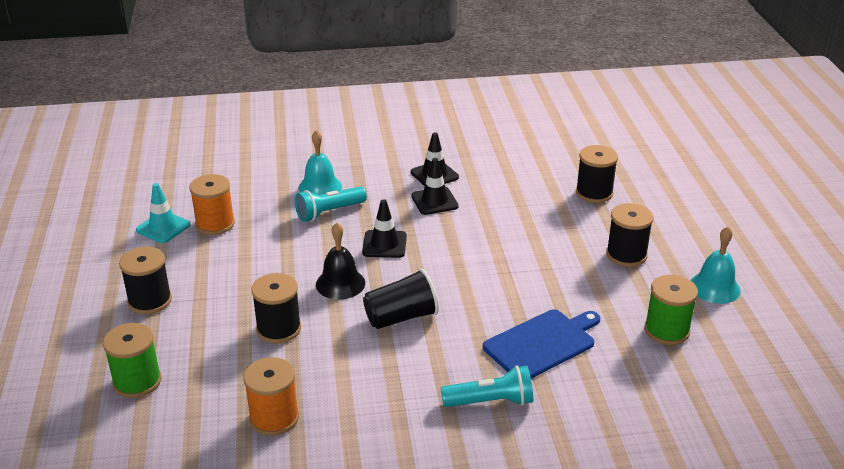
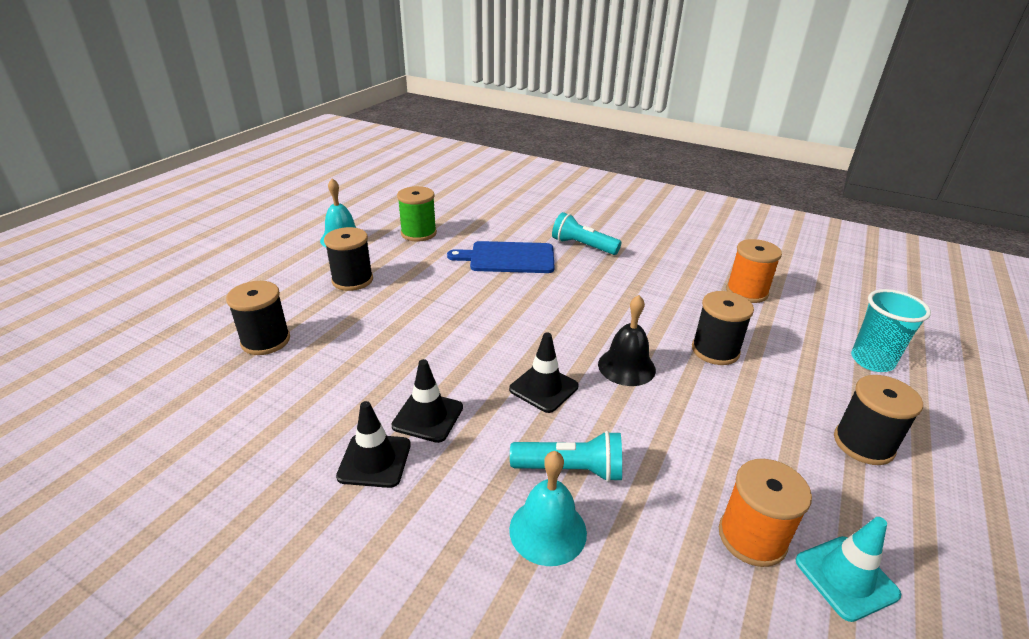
camera: 145 degrees left, 0 degrees up
(137, 381) = (872, 361): green spool -> turquoise cup
(401, 317) = (594, 314): black cup -> none

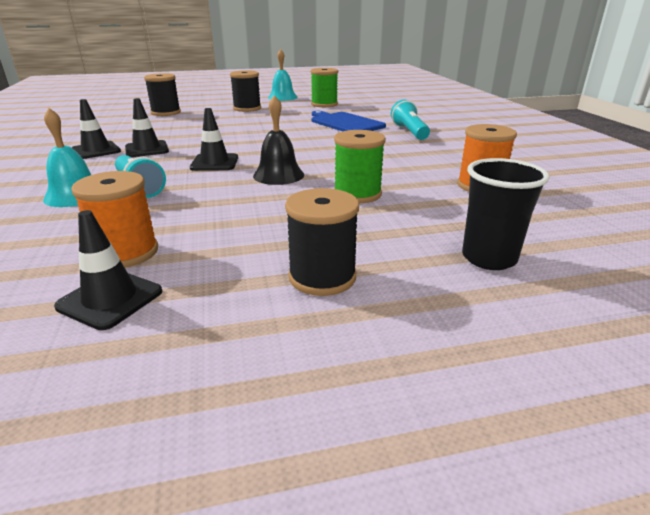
camera: 50 degrees right, 5 degrees down
(715, 350) = (357, 194): black spool -> green spool
(846, 577) = (110, 299): turquoise traffic cone -> black traffic cone
(872, 361) = (489, 258): turquoise cup -> black cup

